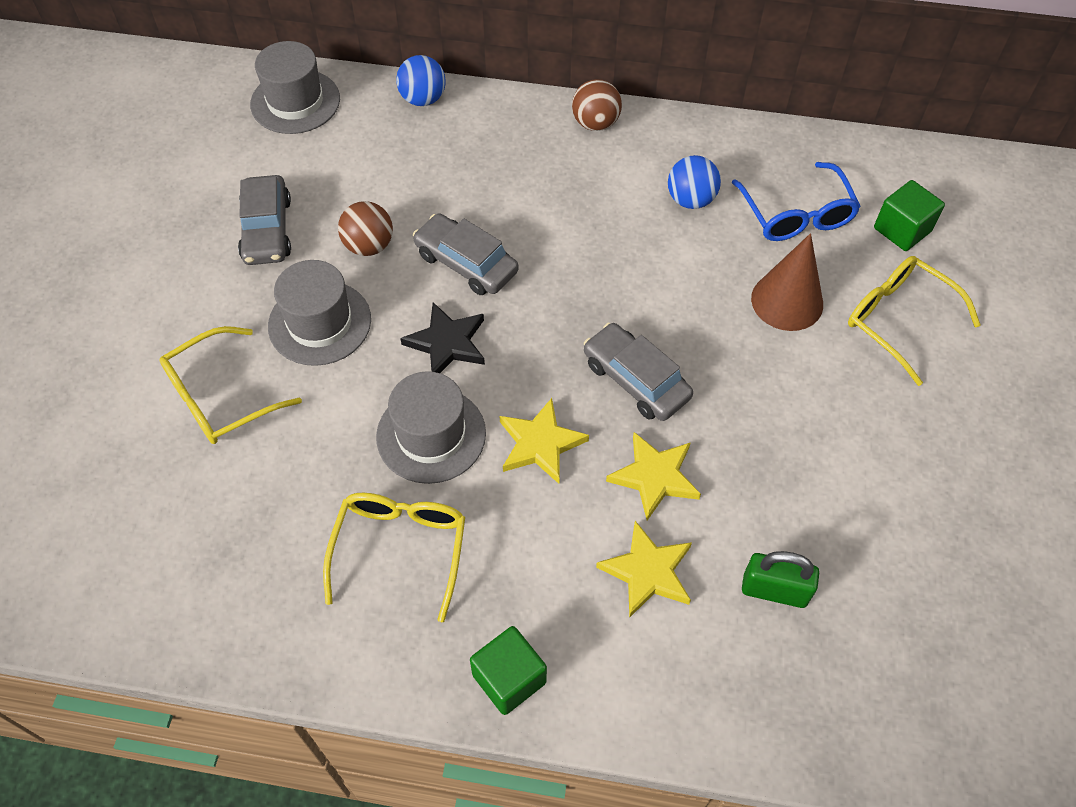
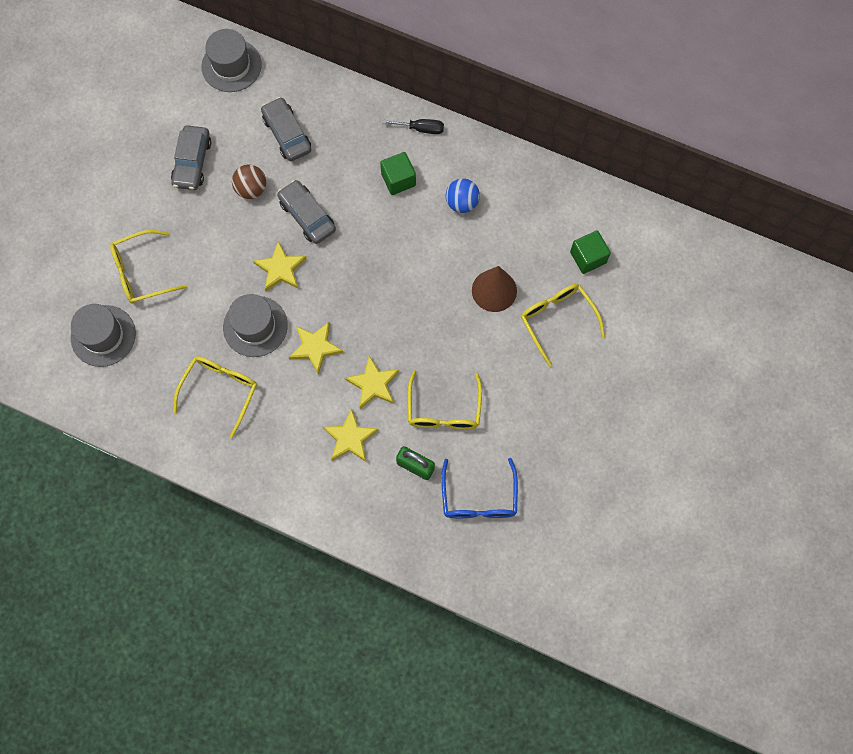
camera: 15 degrees right, 15 degrees up
(319, 323) = (209, 236): grey hat -> grey hat (103, 336)
(423, 99) = (314, 83): blue ball -> none
(447, 343) = (280, 269): black star -> yellow star
(509, 678) = (258, 476): green cube -> green cube (398, 180)
(595, 123) = (421, 129): brown ball -> black screwdriver
(636, 380) = (383, 320): grey car -> grey car (287, 134)
(784, 489) = (444, 410): none -> yellow glasses
(796, 215) = (525, 230): blue glasses -> blue glasses (479, 498)

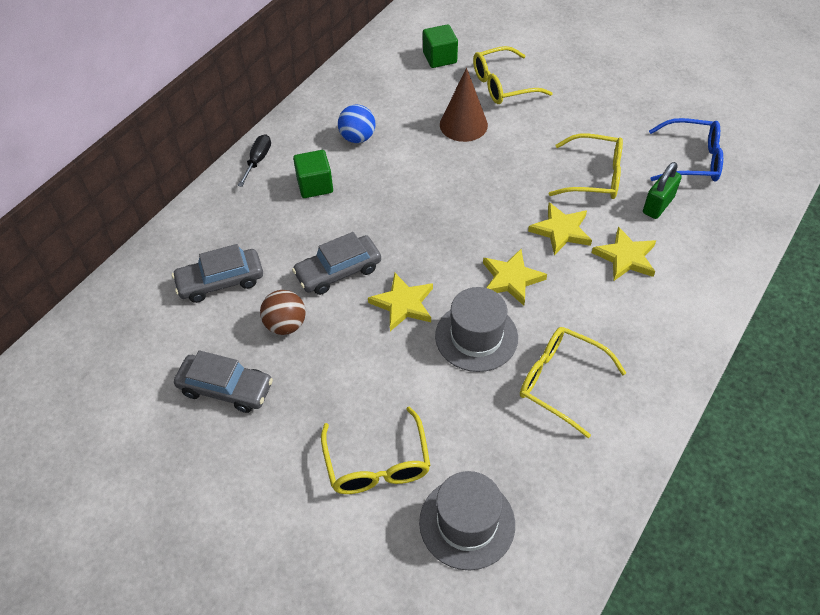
camera: 80 degrees left, 20 degrees down
(231, 65) = (98, 332): grey hat -> none

